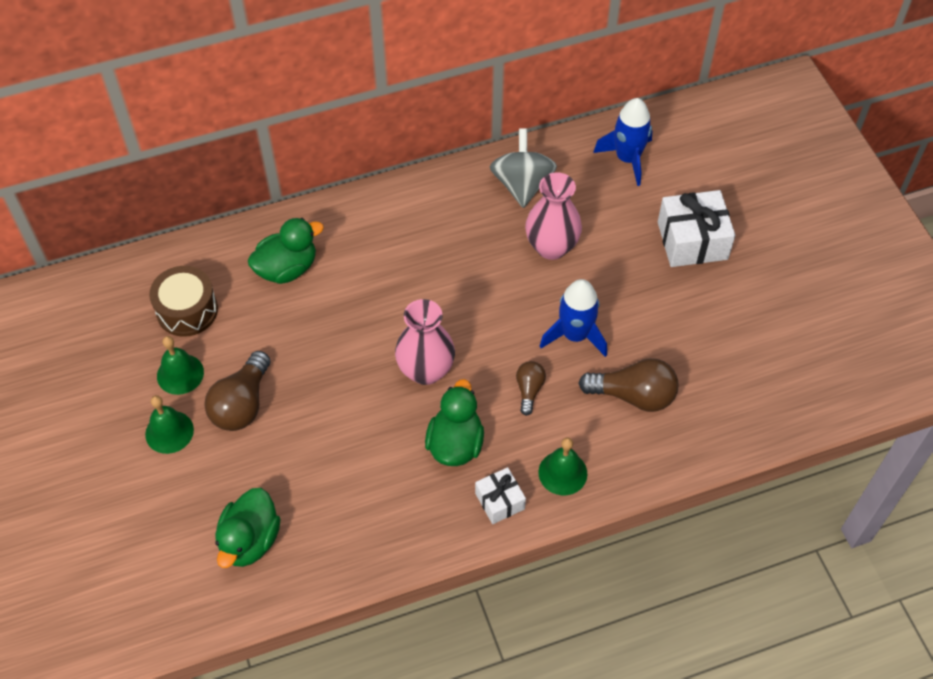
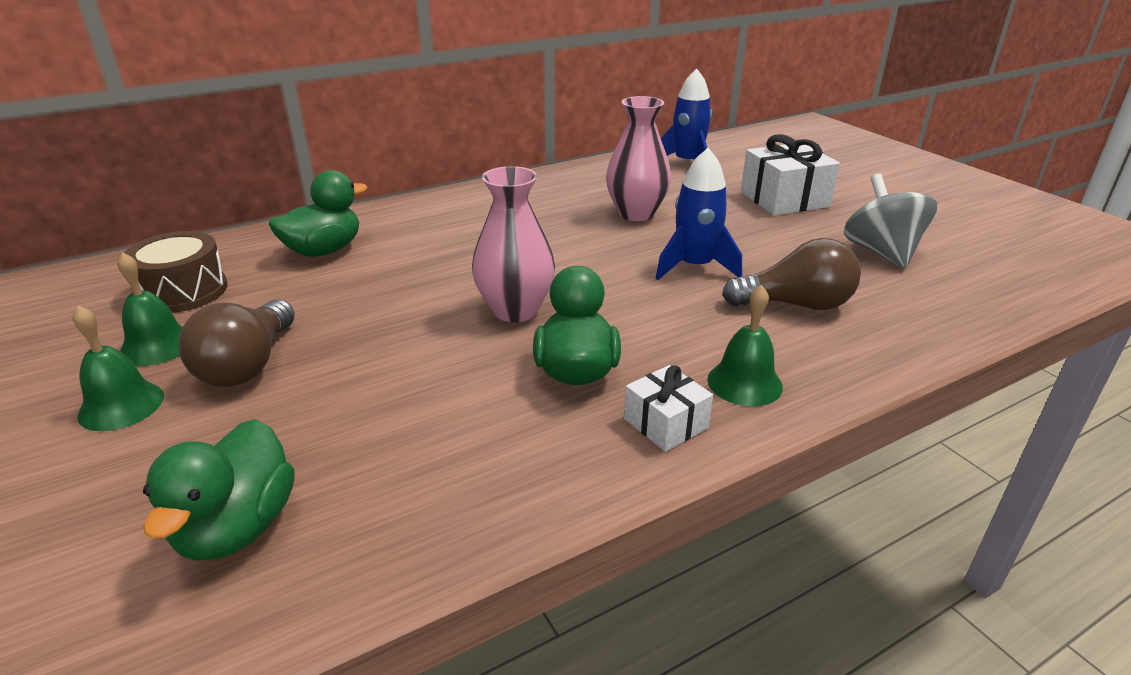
camera: 10 degrees left, 25 degrees down
(522, 185) = (587, 183): grey spinning top -> grey spinning top (881, 253)
(529, 390) = (659, 313): brown light bulb -> none

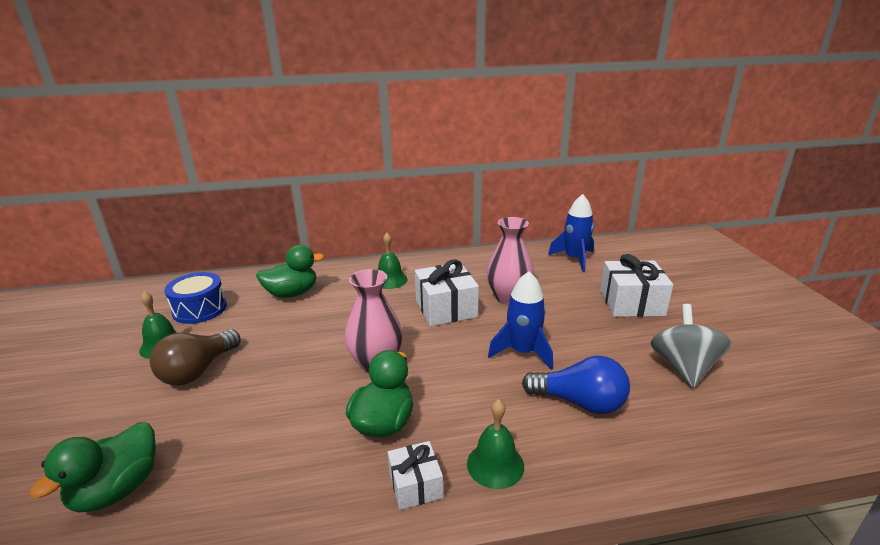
camera: 20 degrees right, 5 degrees down
(121, 405) = (119, 384): green bell -> green bell (390, 280)
(183, 291) = (200, 309): brown drum -> blue drum
(563, 236) = (446, 308): none -> white gift
(795, 305) = (580, 402): brown light bulb -> blue light bulb

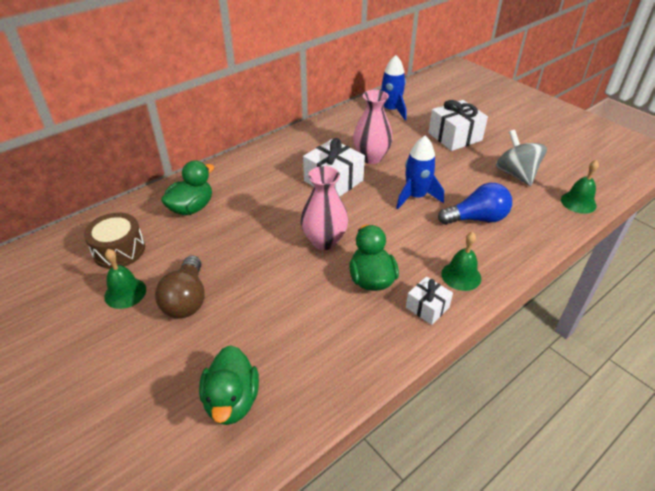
camera: 30 degrees left, 15 degrees up
(200, 309) = (119, 250): blue drum -> brown drum
(390, 280) = (265, 170): green bell -> green bell (578, 202)

